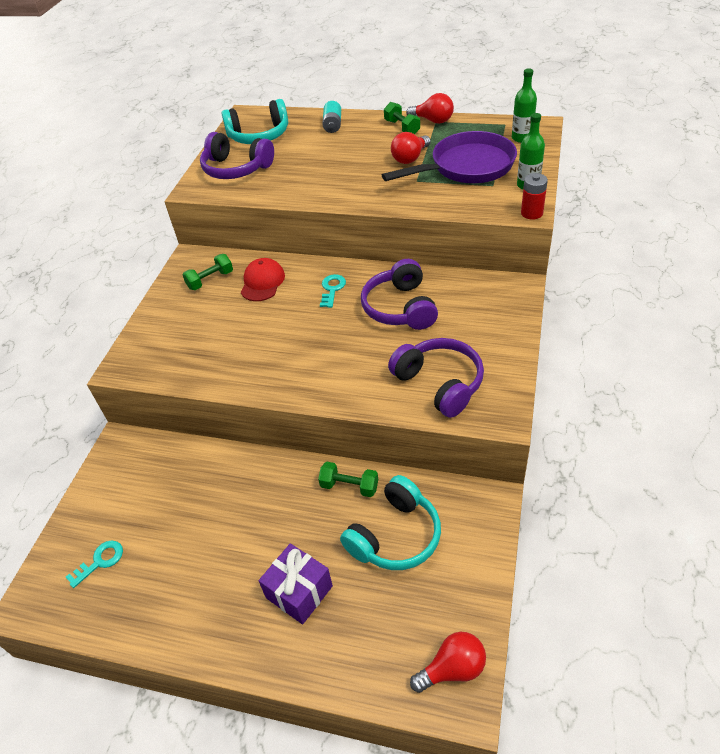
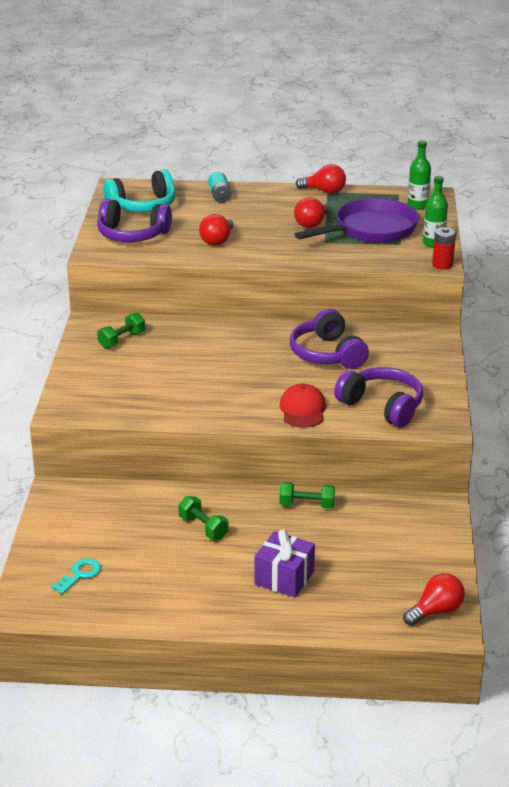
camera: 15 degrees left, 15 degrees down
(262, 282) = (178, 340): red cap -> red cap (302, 410)
(312, 177) = (217, 240): none -> red light bulb
(332, 289) = (254, 342): turquoise key -> none
(395, 536) = (361, 535): turquoise headphones -> none
(402, 127) = (294, 197): green dumbbell -> green dumbbell (203, 528)

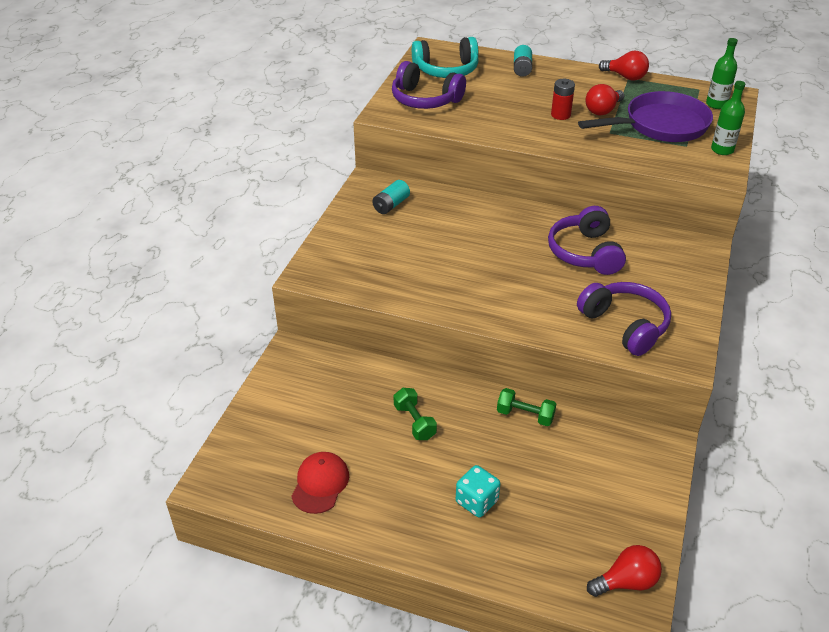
camera: 15 degrees right, 10 degrees up
(80, 575) = (278, 454): turquoise key -> none
(122, 340) = (391, 205): green dumbbell -> turquoise battery
(217, 240) = (504, 117): red light bulb -> none
(284, 578) = (476, 501): purple gift -> turquoise dice
(302, 410) = (541, 315): red cap -> red cap (320, 484)
(442, 265) = (725, 176): red battery -> red battery (560, 115)

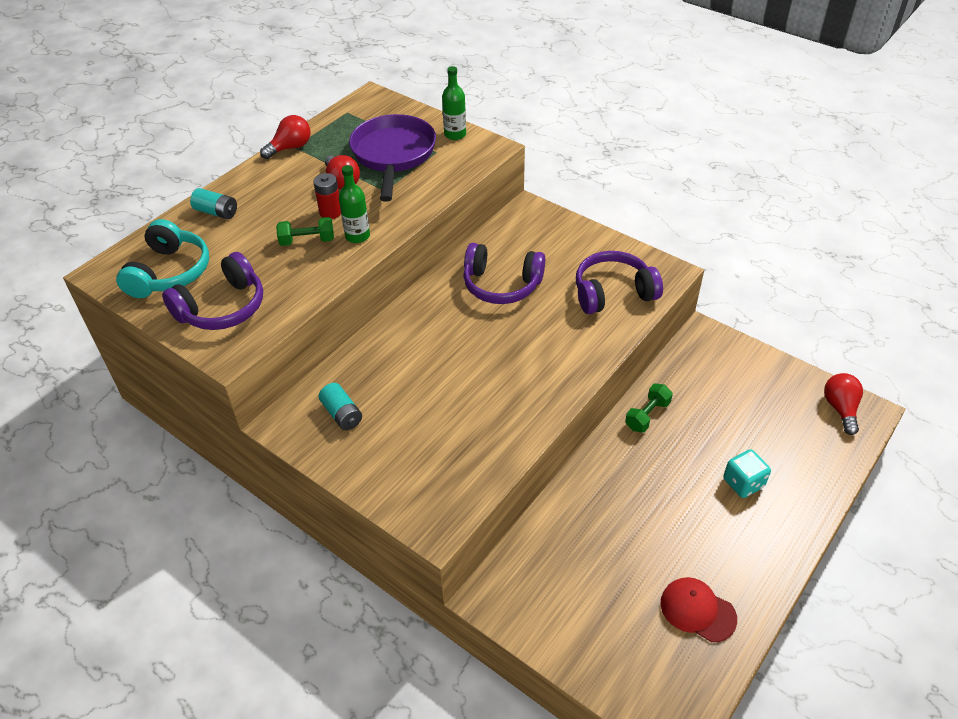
camera: 70 degrees left, 5 degrees up
(414, 422) = (633, 505): green dumbbell -> green dumbbell (307, 241)
(716, 104) = (380, 112): green bottle -> green bottle (357, 236)

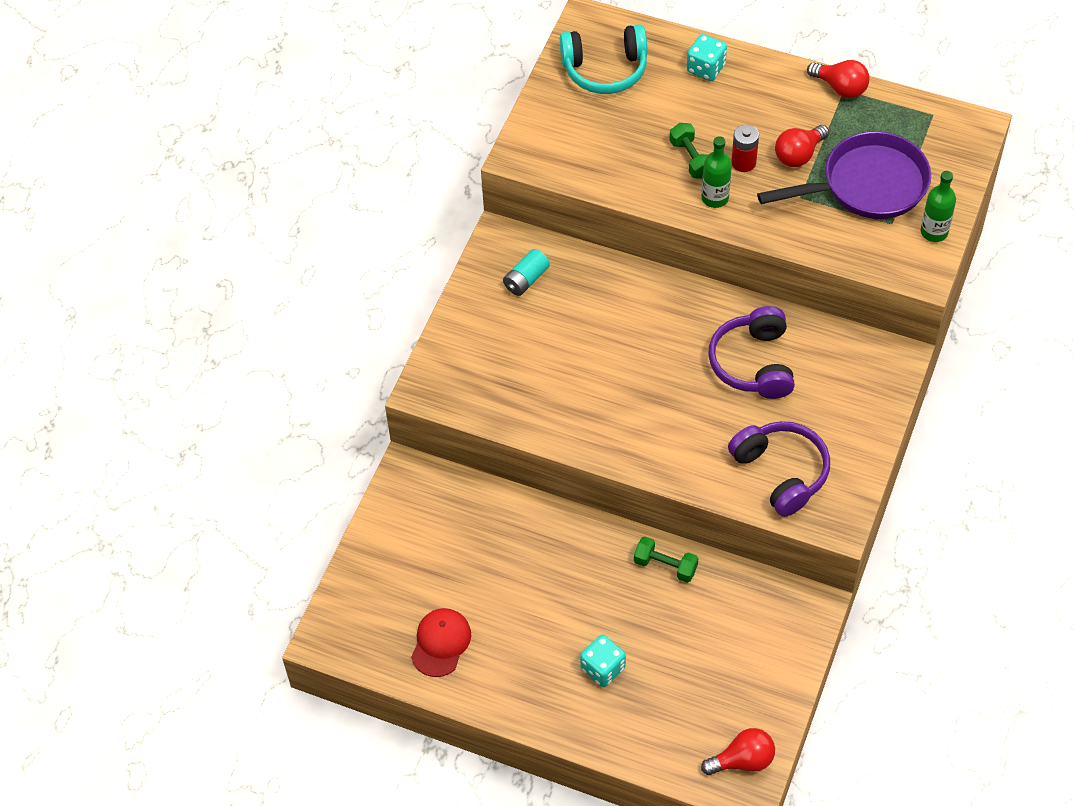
camera: 75 degrees right, 10 degrees up
(216, 212) = (706, 68): turquoise battery -> turquoise dice
(222, 308) = (573, 129): purple headphones -> none

